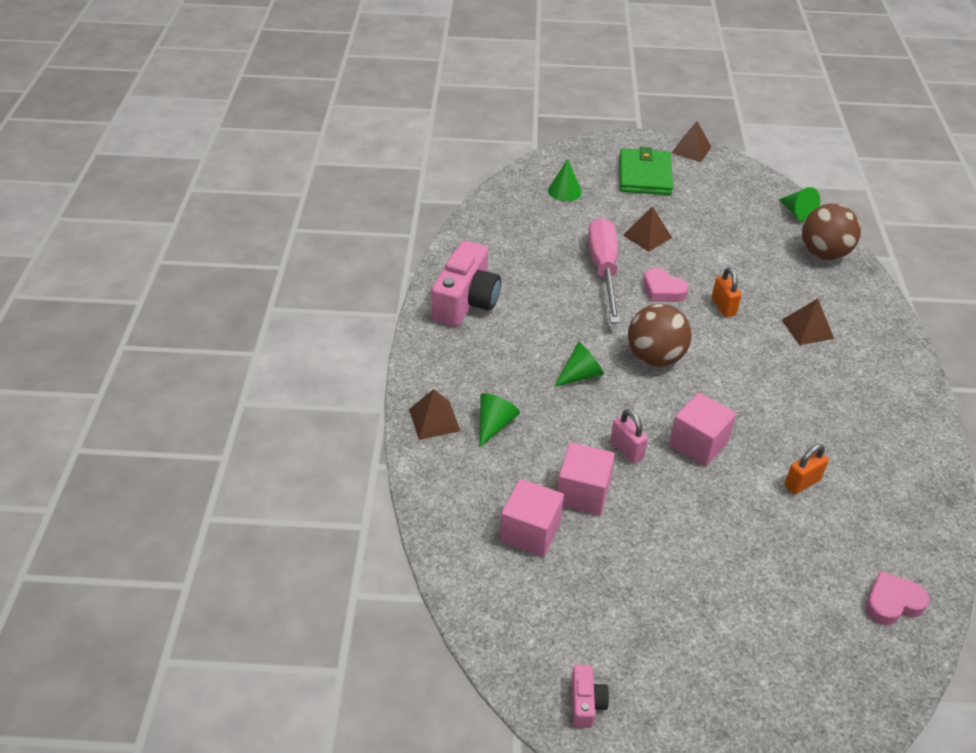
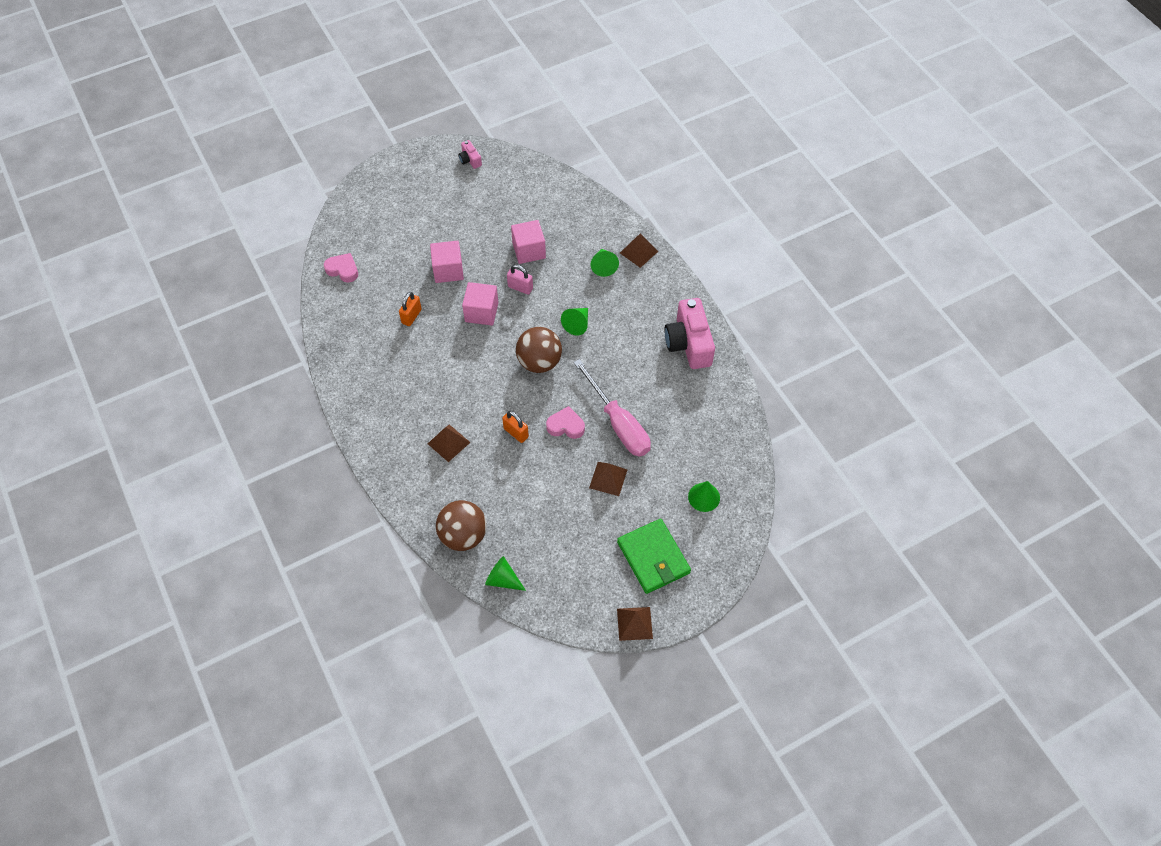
camera: 150 degrees right, 15 degrees up
(530, 532) = (542, 218): pink cube -> pink cube (448, 270)
(892, 603) = (343, 270): pink heart -> pink heart turned 105 degrees counterclockwise

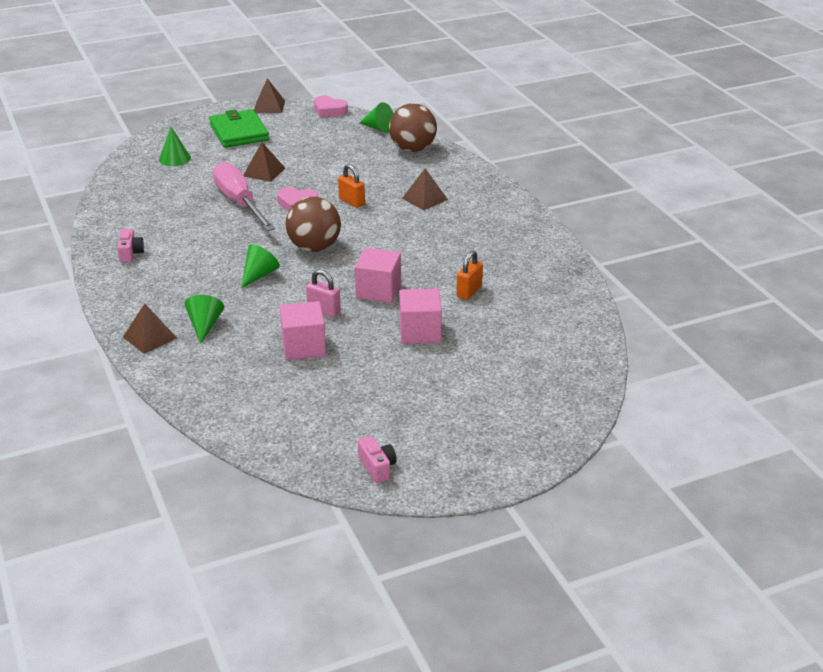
camera: 175 degrees left, 25 degrees down
(343, 270) = (568, 340): pink heart -> pink heart (329, 110)
(689, 343) = (130, 253): pink camera -> pink camera, size x0.47

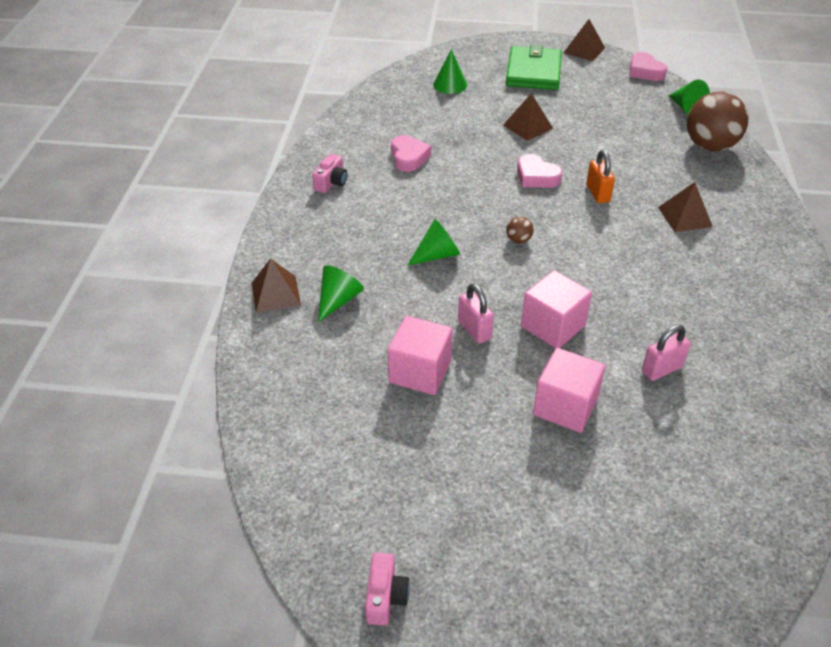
camera: 30 degrees right, 10 degrees up
(182, 218) = (408, 157): none -> pink heart
(239, 203) = (478, 157): pink screwdriver -> none
(314, 247) = (518, 240): brown ball -> brown ball, size x0.42
(469, 291) = (662, 369): orange padlock -> pink padlock

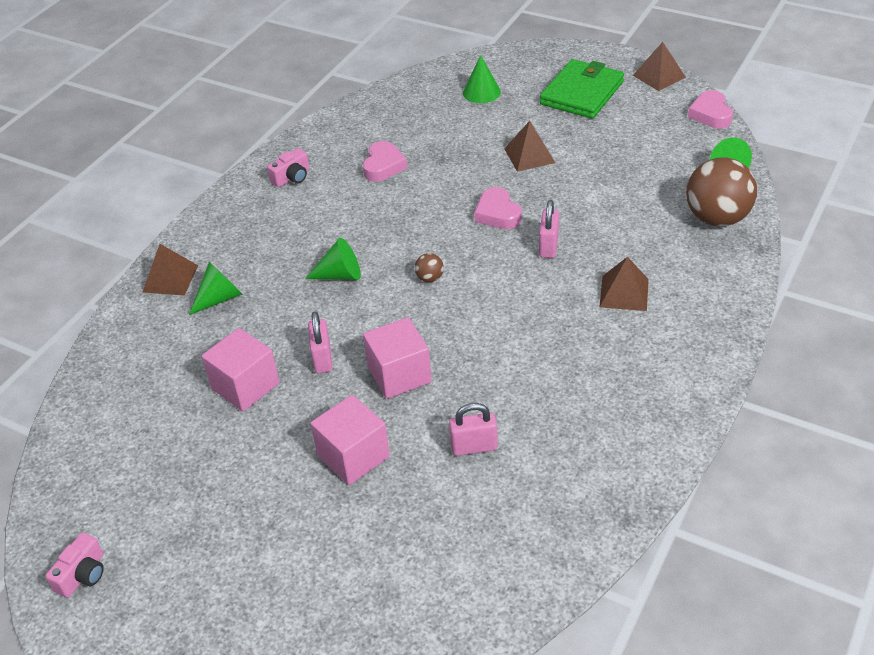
camera: 25 degrees right, 0 degrees up
(597, 193) = (548, 246): orange padlock -> pink padlock

